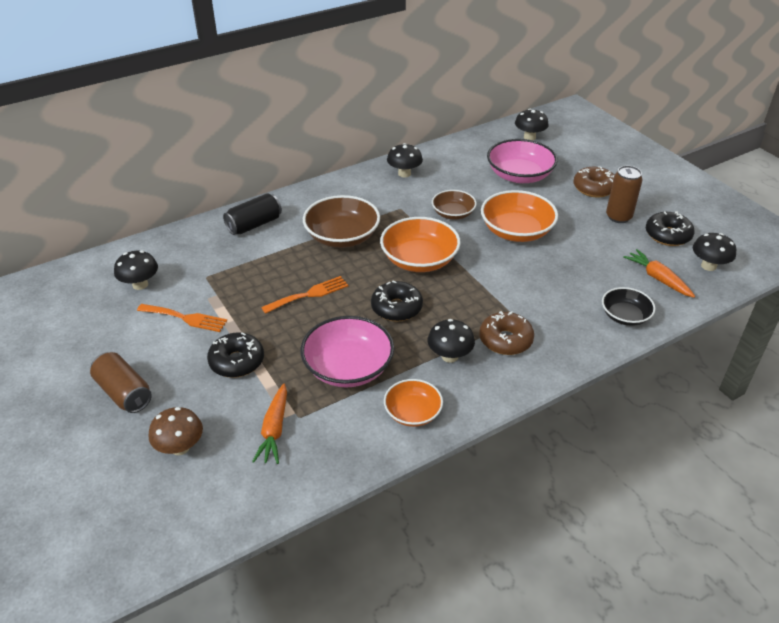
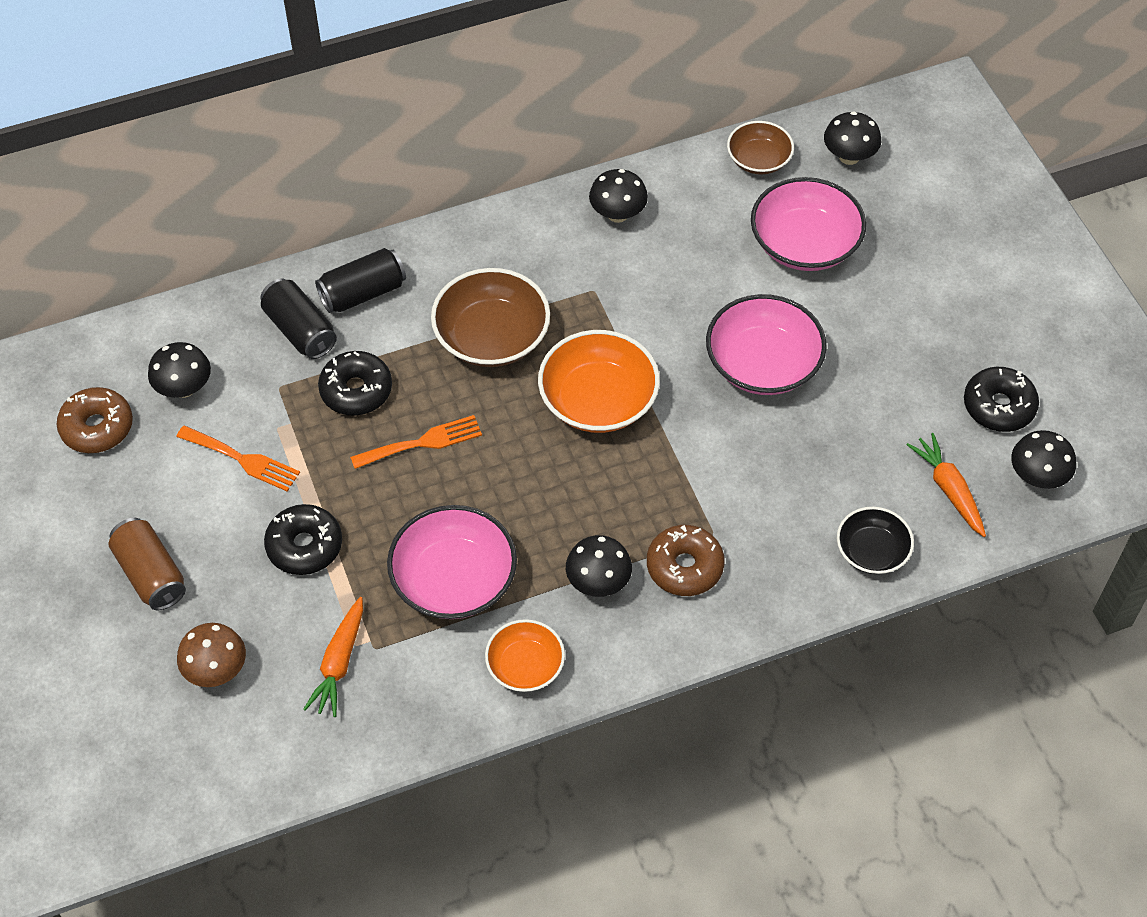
camera: 10 degrees right, 15 degrees up
(216, 247) = (300, 330): none -> black can
(396, 308) = (543, 486): black donut -> black donut (356, 390)
(453, 213) = (674, 313): brown bowl -> brown bowl (758, 159)
(516, 231) = (763, 364): orange bowl -> pink bowl
(594, 188) = (917, 289): brown donut -> brown donut (97, 427)
(618, 217) = (935, 357): brown can -> none

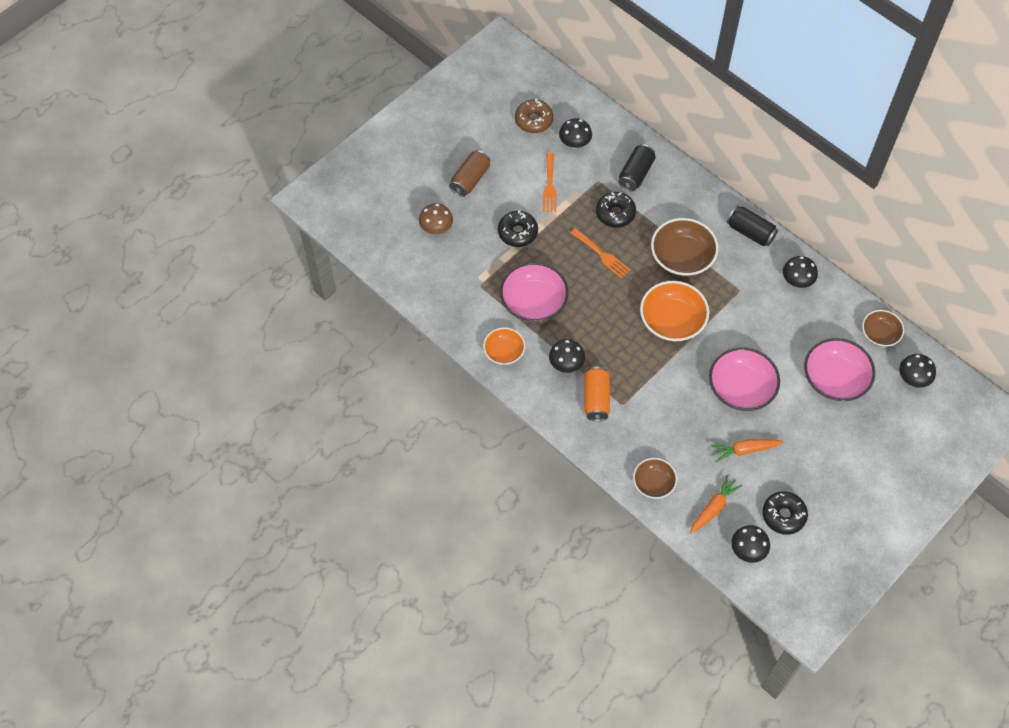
camera: 65 degrees right, 5 degrees up
(339, 663) = (465, 275): orange carrot -> orange carrot (744, 450)
(363, 293) = (674, 189): black can -> black can (750, 232)
(684, 567) = (596, 399): brown donut -> orange can
(872, 551) = (653, 483): black bowl -> brown bowl

